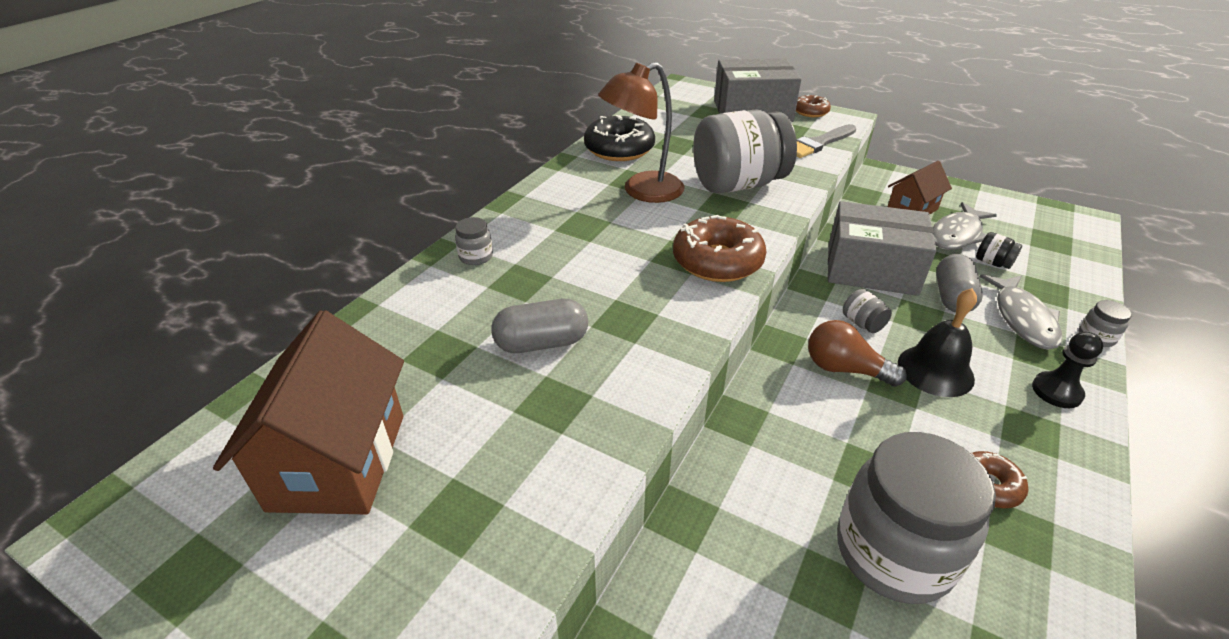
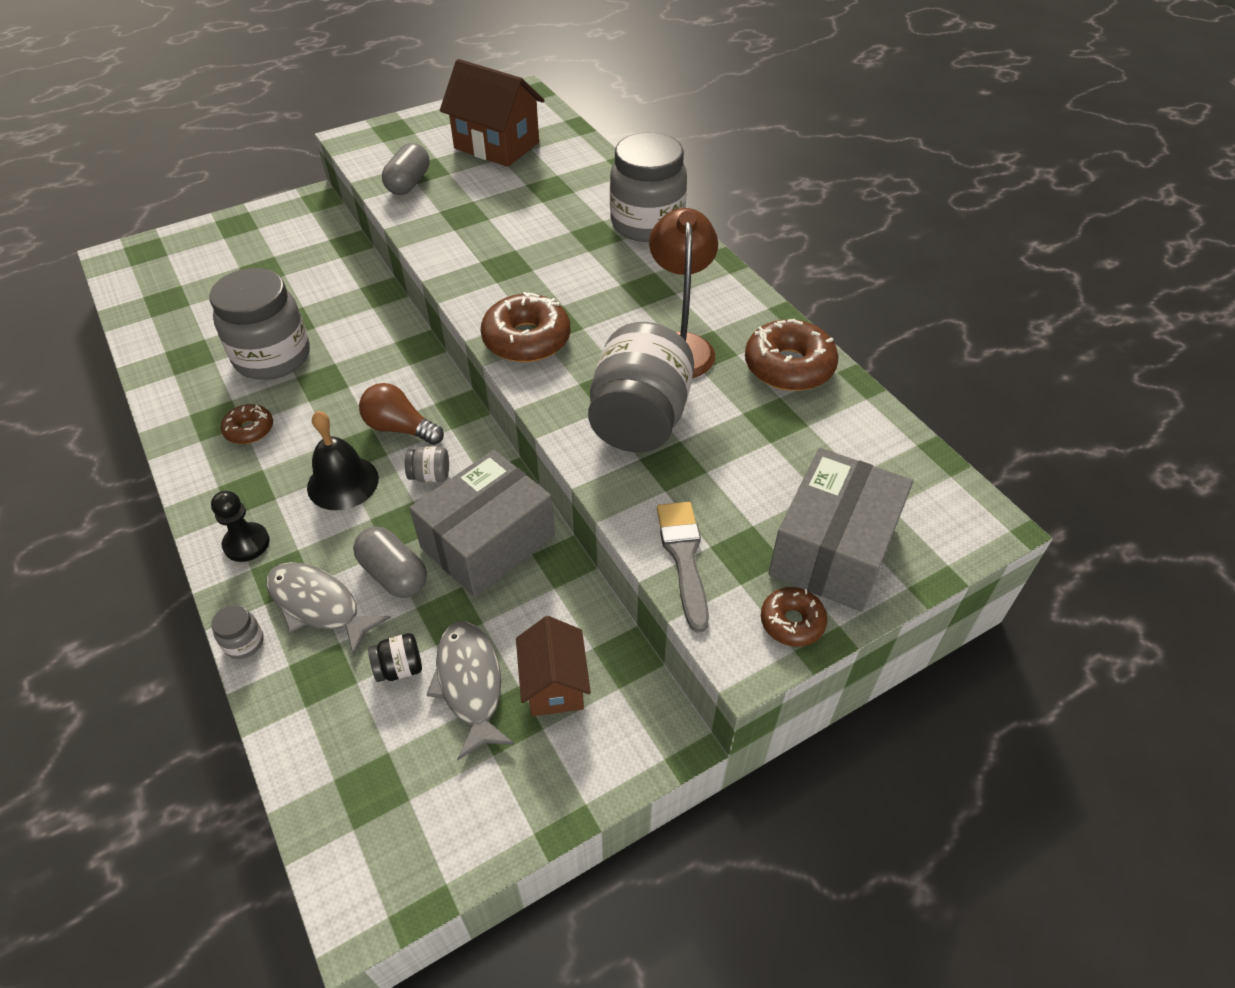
camera: 120 degrees right, 10 degrees up
(476, 257) = (647, 224): grey jar -> grey jar, size x2.50
(542, 343) = (518, 225): grey capsule -> grey capsule (408, 183)
(619, 149) = (789, 366): black donut -> brown donut
(844, 369) = (400, 428): brown light bulb -> brown light bulb turned 120 degrees counterclockwise

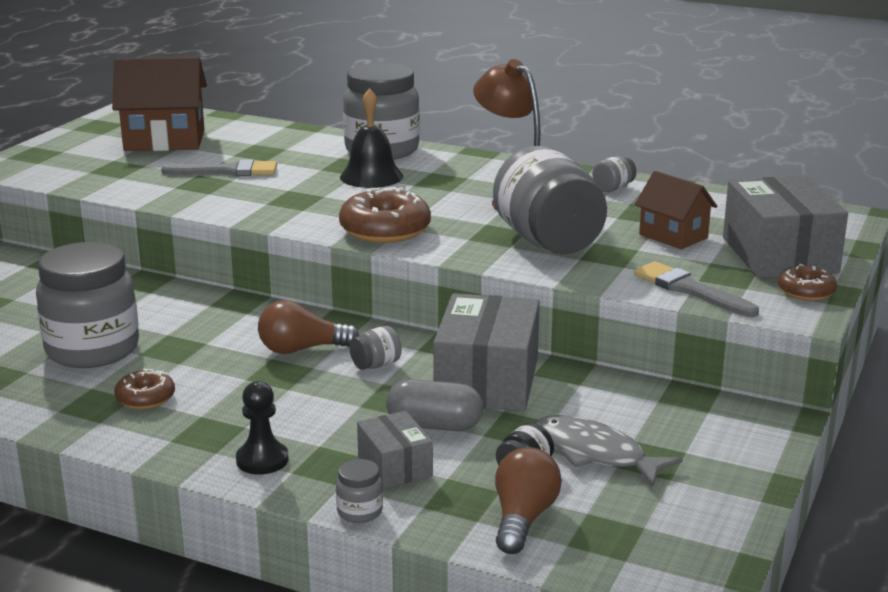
camera: 35 degrees left, 25 degrees down
(318, 605) = (394, 466): grey fish -> grey box
(336, 727) = (523, 518): none -> brown light bulb
(343, 482) = (298, 395): black bell -> black bell (371, 176)
(408, 183) = (113, 179): grey capsule -> none
(497, 205) = (227, 171): none -> grey brush
(554, 684) = (659, 428): brown house -> brown house (673, 236)
(789, 366) = (613, 188): brown donut -> grey jar

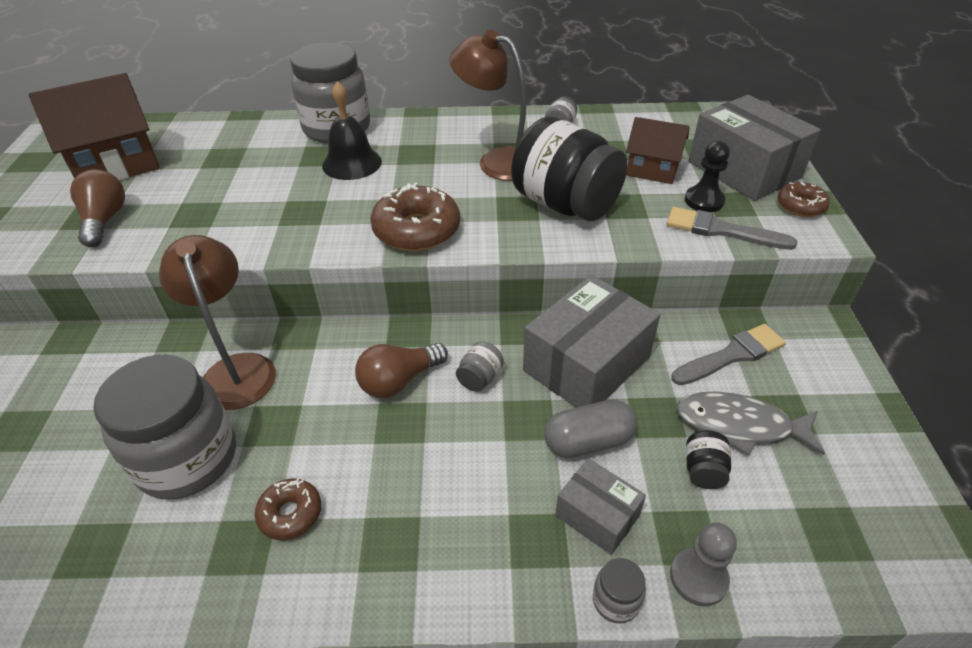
camera: 25 degrees left, 20 degrees up
(171, 310) = (237, 369): none -> brown lamp
(227, 171) = (209, 191): grey brush -> grey brush (732, 355)
(262, 460) = (471, 562): black pawn -> black pawn (704, 201)
(445, 521) = (698, 578): none -> grey pawn
(487, 381) = (586, 364): grey box -> grey box turned 60 degrees clockwise
(523, 518) = (755, 541): brown light bulb -> brown light bulb (105, 220)
(548, 241) = (565, 204): grey jar -> black jar

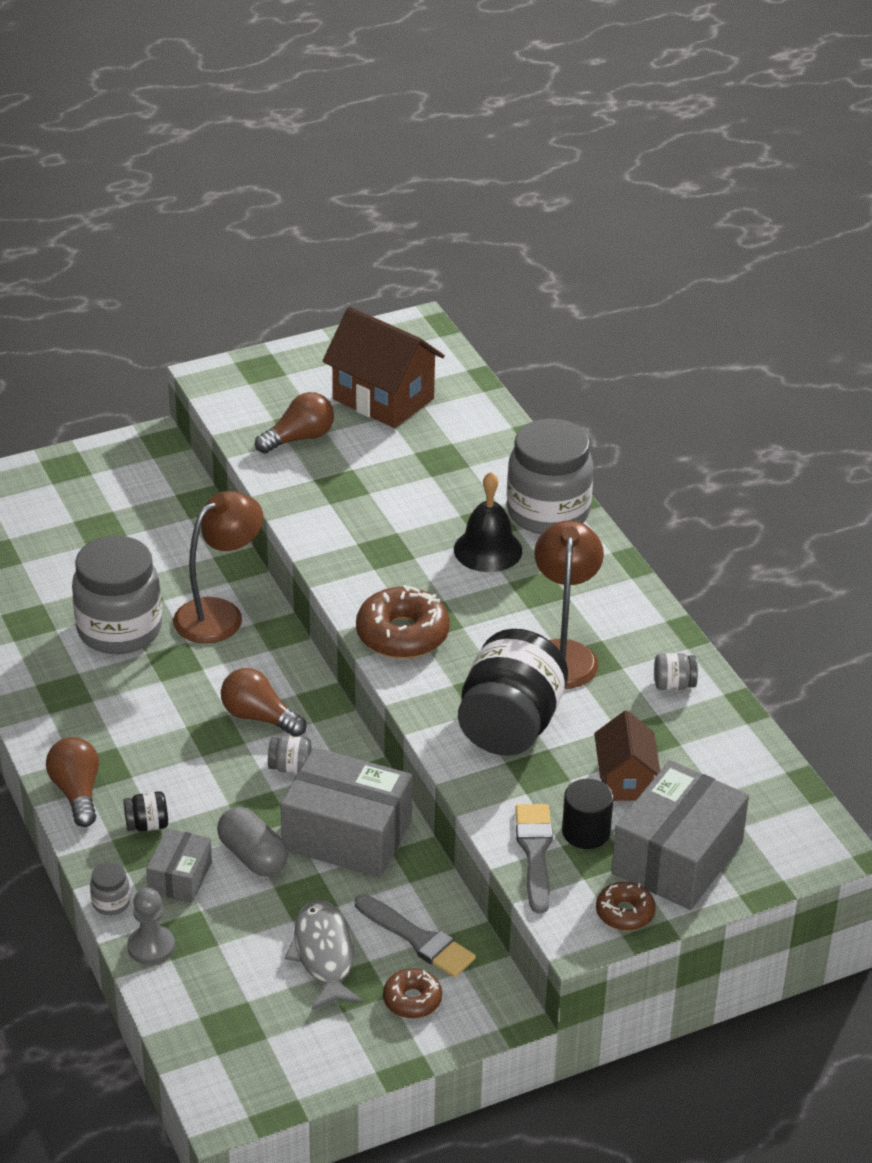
camera: 65 degrees right, 5 degrees down
(290, 514) = (100, 706): brown donut -> brown donut (412, 1000)
(416, 583) = (77, 792): none -> brown light bulb
(703, 470) = (258, 936): black jar -> black jar (147, 825)
(704, 201) = (586, 832): black pawn -> black cylinder

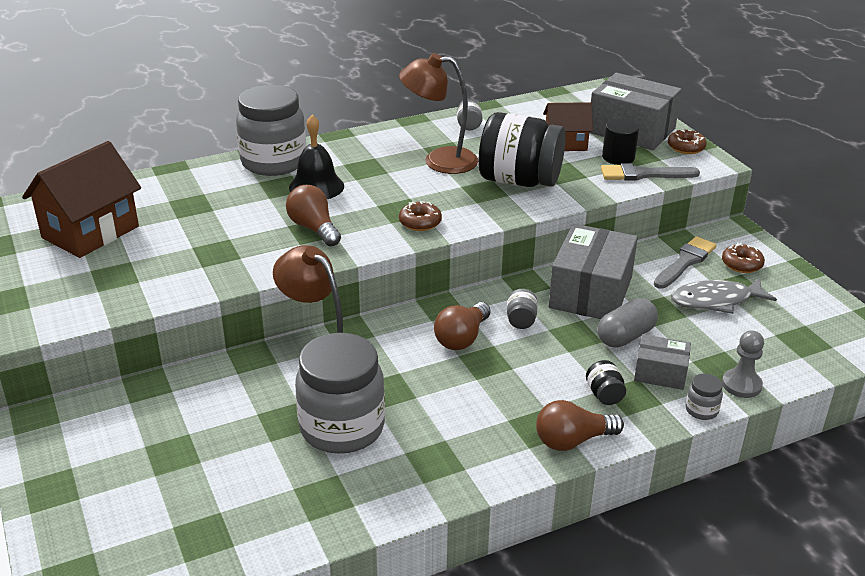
camera: 90 degrees left, 5 degrees down
(299, 438) = (135, 275): brown light bulb -> brown light bulb (314, 228)
(402, 634) = (420, 222): brown donut -> brown donut, size x0.56

